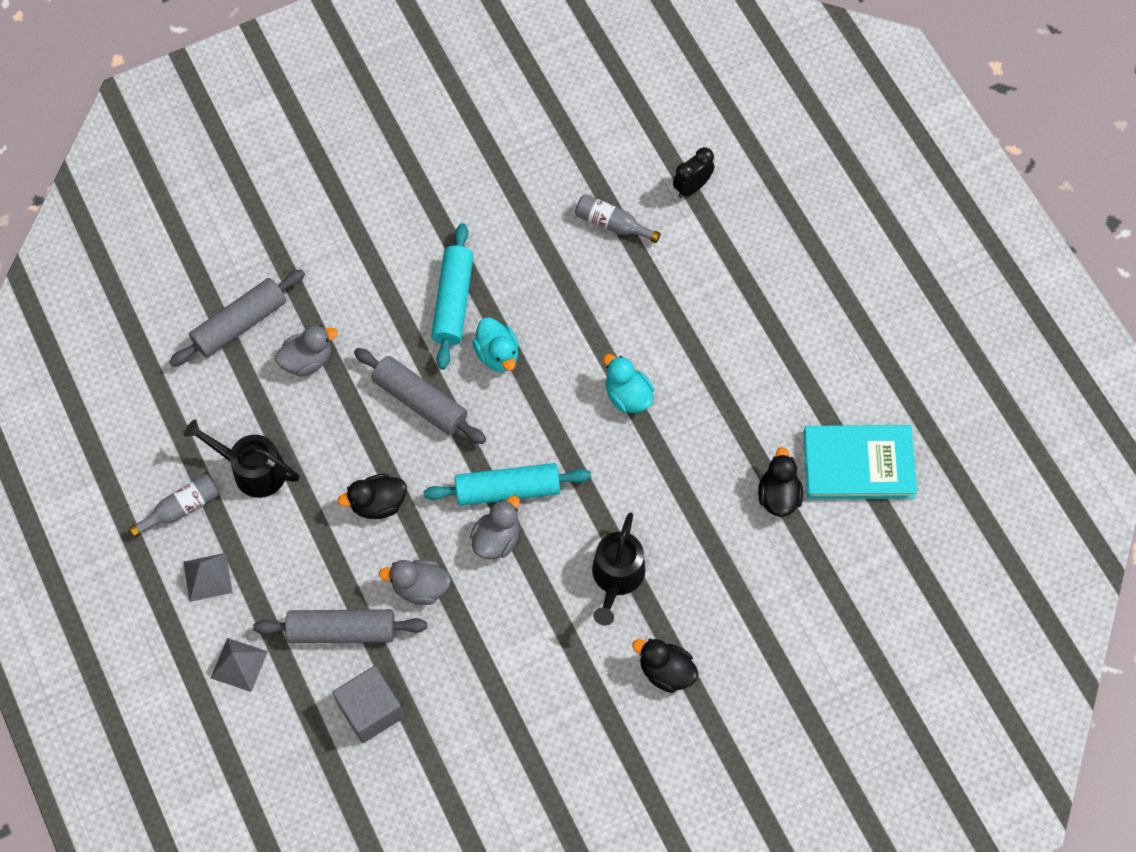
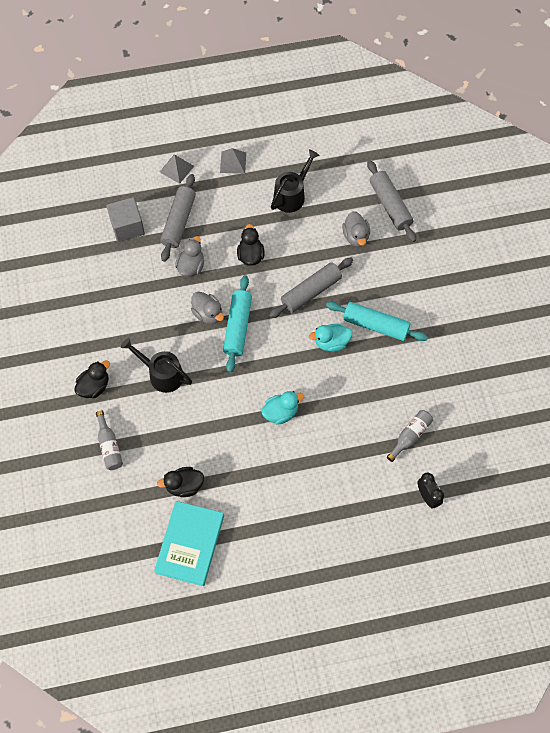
camera: 105 degrees right, 0 degrees up
(181, 508) = (278, 156): grey bottle -> grey bottle (109, 446)
(778, 496) = (184, 486): black duck -> black duck turned 150 degrees clockwise

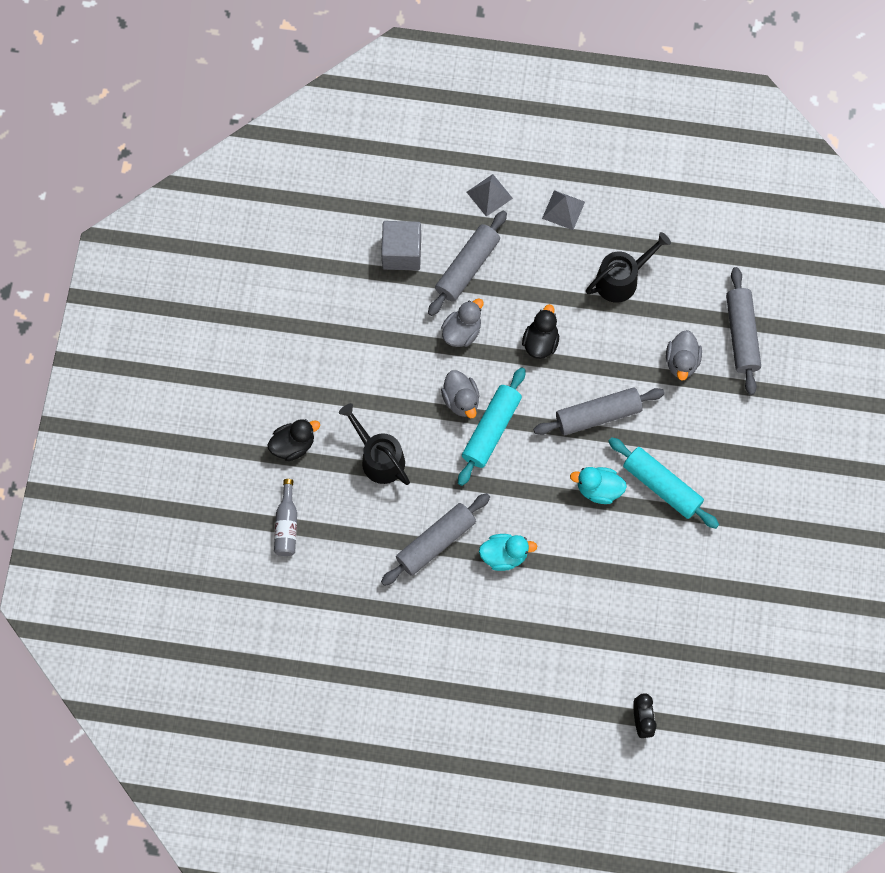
camera: 20 degrees right, 5 degrees up
(184, 486) = (358, 604): black duck -> none
(190, 544) = (340, 676): turquoise book -> none
(226, 420) = (436, 542): none -> grey rolling pin
(410, 436) = (649, 640): grey bottle -> none

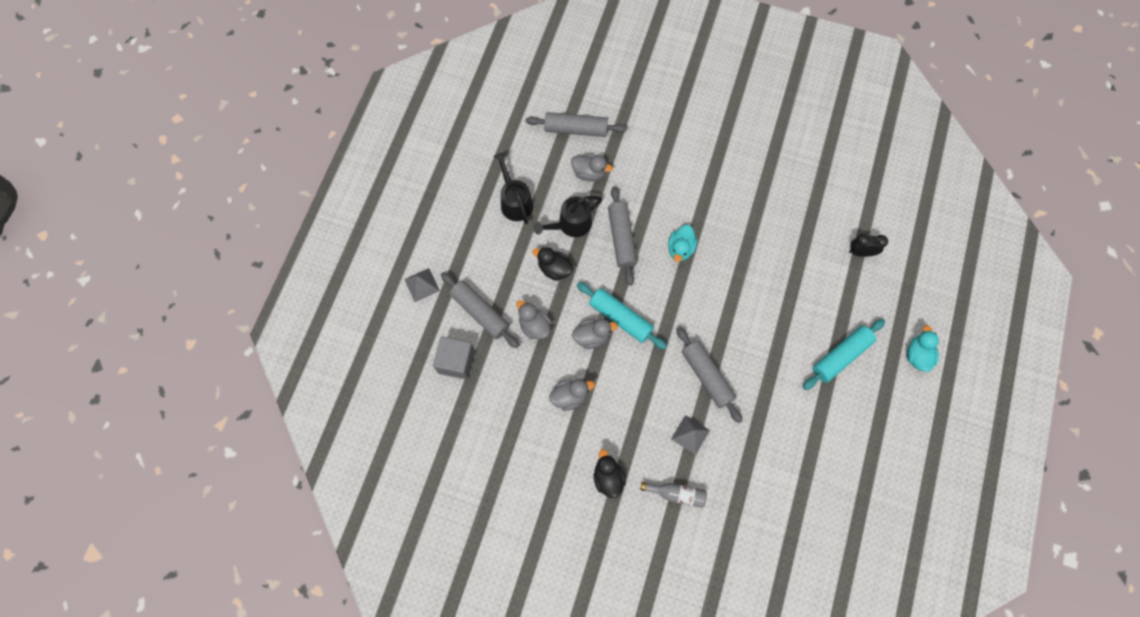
camera: 80 degrees left, 0 degrees up
(379, 458) = (630, 409): black watering can -> black watering can (571, 224)
(382, 387) = (570, 396): none -> grey duck
(504, 555) = (724, 326): turquoise duck -> turquoise duck (917, 355)
(563, 210) = (448, 232): grey pyramid -> grey pyramid (690, 434)
(662, 486) = (684, 205): turquoise rolling pin -> turquoise rolling pin (841, 356)

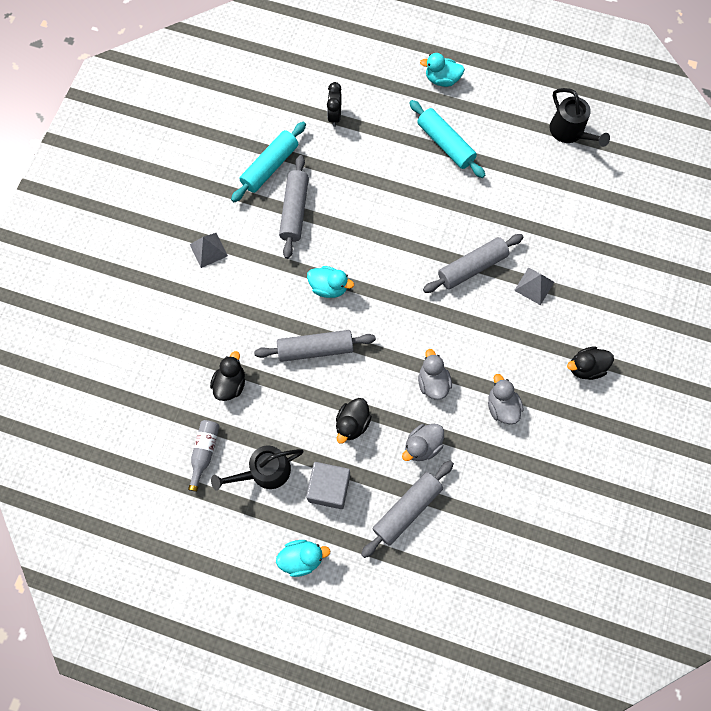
camera: 90 degrees left, 0 degrees up
(422, 285) = (373, 584): grey pyramid -> grey pyramid (208, 250)
(445, 231) = (302, 558): none -> turquoise duck
(456, 361) = (468, 536): grey cube -> grey cube (329, 488)
(571, 224) = (296, 405): black watering can -> black watering can (569, 132)
(576, 129) = (170, 399): grey rolling pin -> grey rolling pin (294, 211)
(589, 173) = (230, 384): grey duck -> black duck
(620, 318) = (410, 352): turquoise rolling pin -> turquoise rolling pin (270, 167)
(676, 494) = (595, 301): grey bottle -> grey bottle (204, 452)

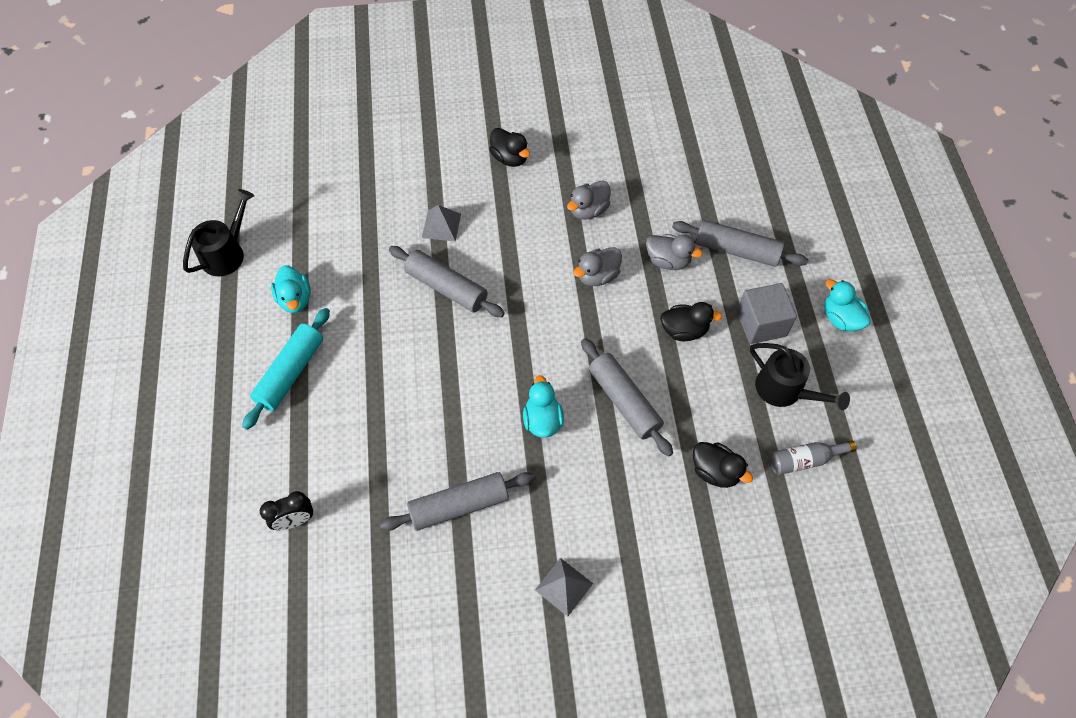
camera: 115 degrees left, 10 degrees down
(230, 384) = (715, 471): black duck -> black duck turned 135 degrees counterclockwise
(270, 167) = (407, 568): turquoise rolling pin -> none
(442, 80) = (191, 413): turquoise duck -> turquoise duck (295, 299)

